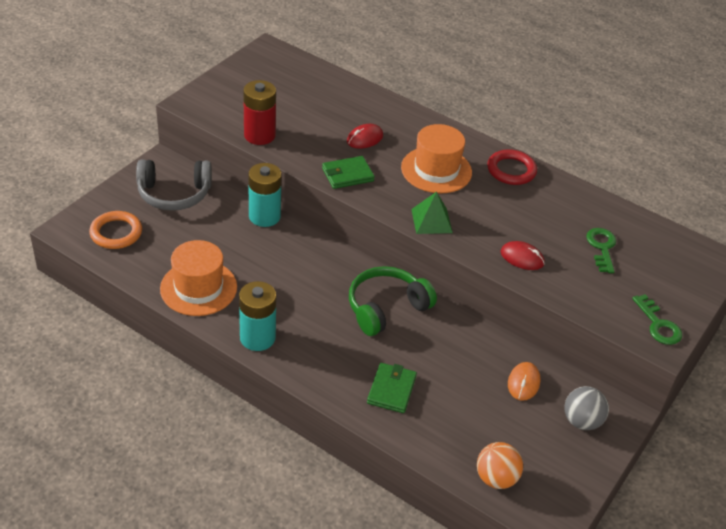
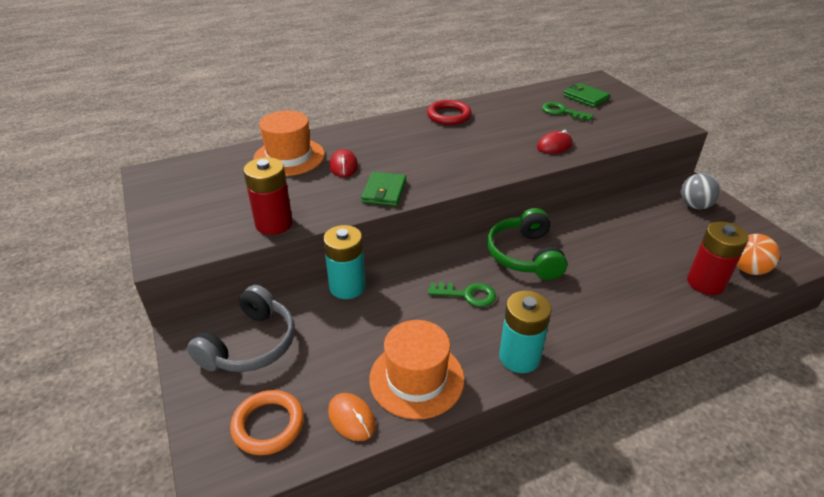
camera: 55 degrees left, 5 degrees down
(391, 390) = (628, 290): green wallet -> green wallet (585, 97)
(431, 221) = (481, 170): green pyramid -> none
(436, 170) = (419, 146): orange hat -> orange hat (289, 157)
(446, 445) = (705, 283): none -> red battery
(523, 383) = (645, 217): orange mouse -> orange mouse (351, 418)
(658, 325) = (655, 120): green key -> green key (467, 295)

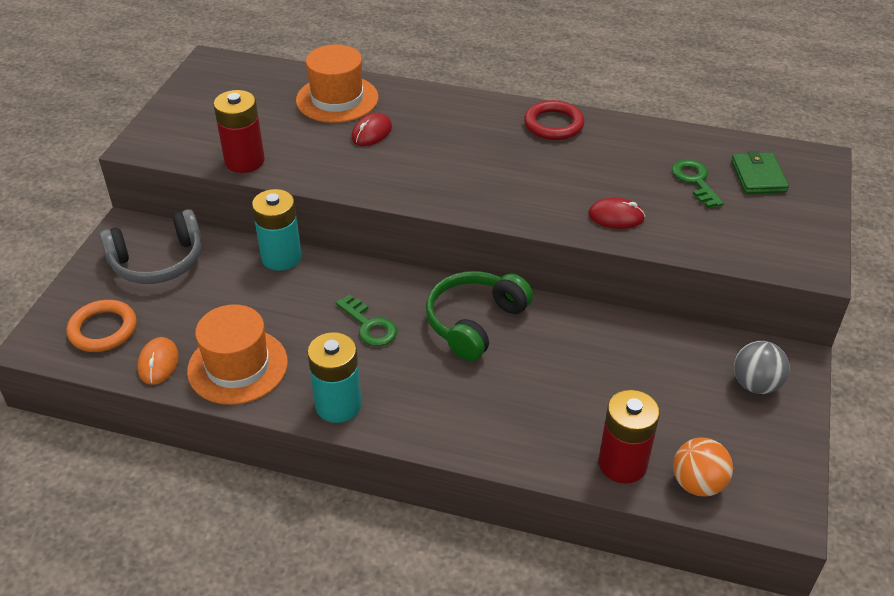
camera: 40 degrees right, 5 degrees up
(384, 191) = (371, 178): green wallet -> none

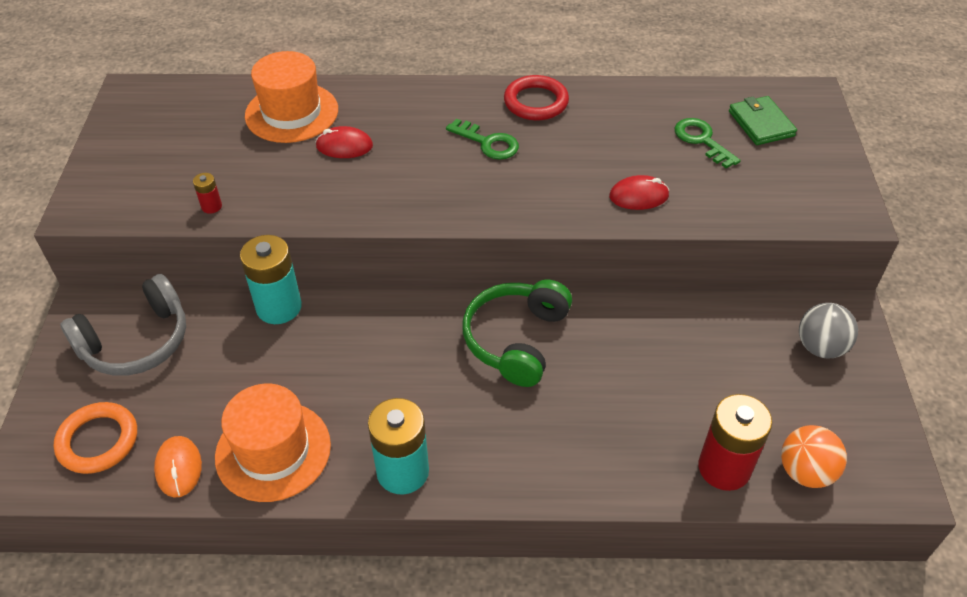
camera: 15 degrees left, 5 degrees up
(244, 161) = (211, 206): red battery -> red battery, size x0.45
(369, 326) = (405, 368): green key -> green key (488, 143)
(371, 132) = (344, 146): red mouse -> red mouse turned 75 degrees clockwise

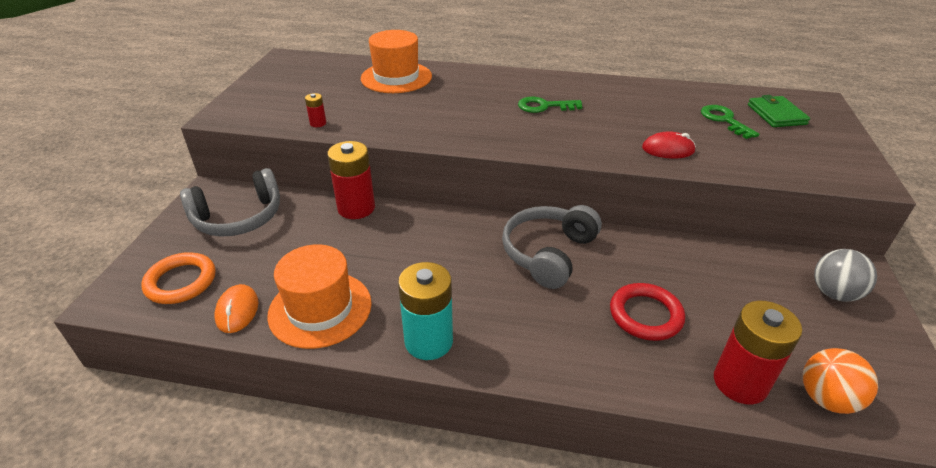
camera: 10 degrees right, 10 degrees down
(279, 307) = (356, 208): turquoise battery -> red battery
(344, 146) = (430, 98): red mouse -> none
(488, 143) = (544, 106): green key -> green key turned 135 degrees clockwise
(516, 339) = (548, 253): green headphones -> grey headphones
(536, 102) = (586, 87): red ring -> red ring (645, 315)

